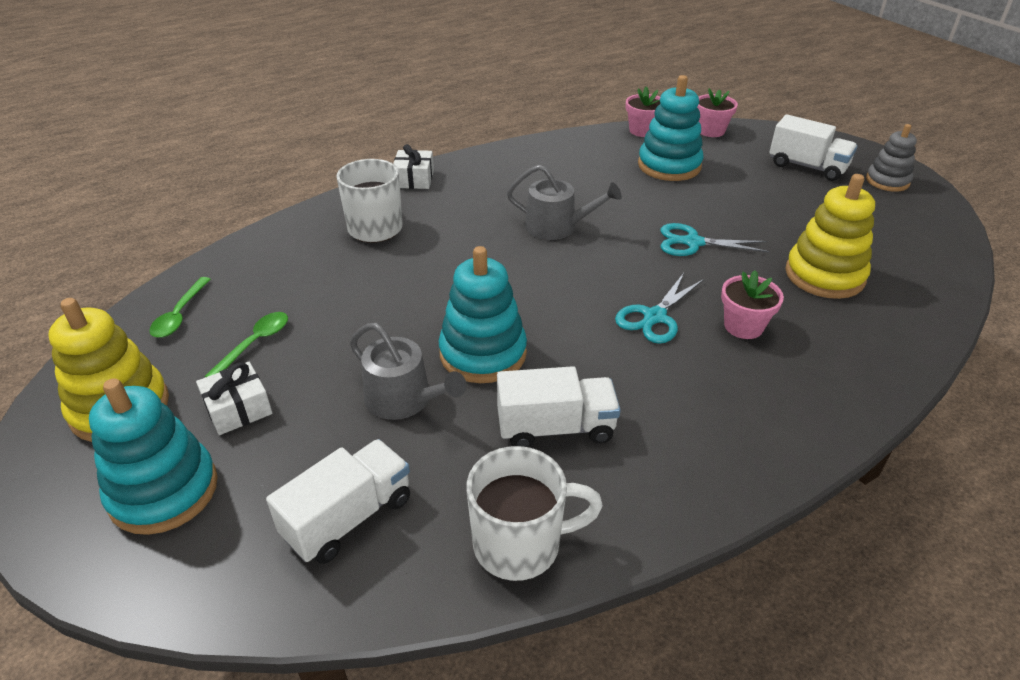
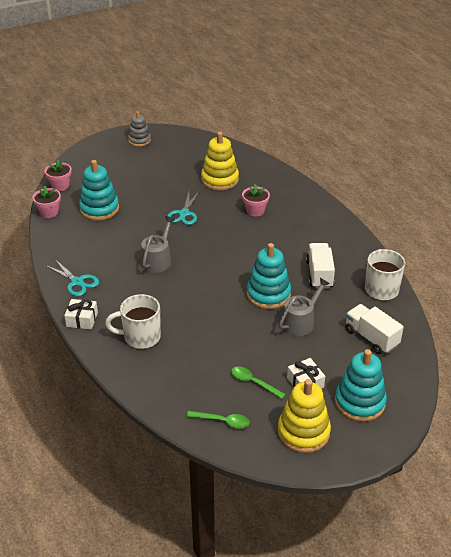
camera: 85 degrees left, 0 degrees up
(654, 317) = (245, 236): turquoise scissors -> turquoise scissors (77, 282)
(807, 167) = (116, 161): white truck -> none

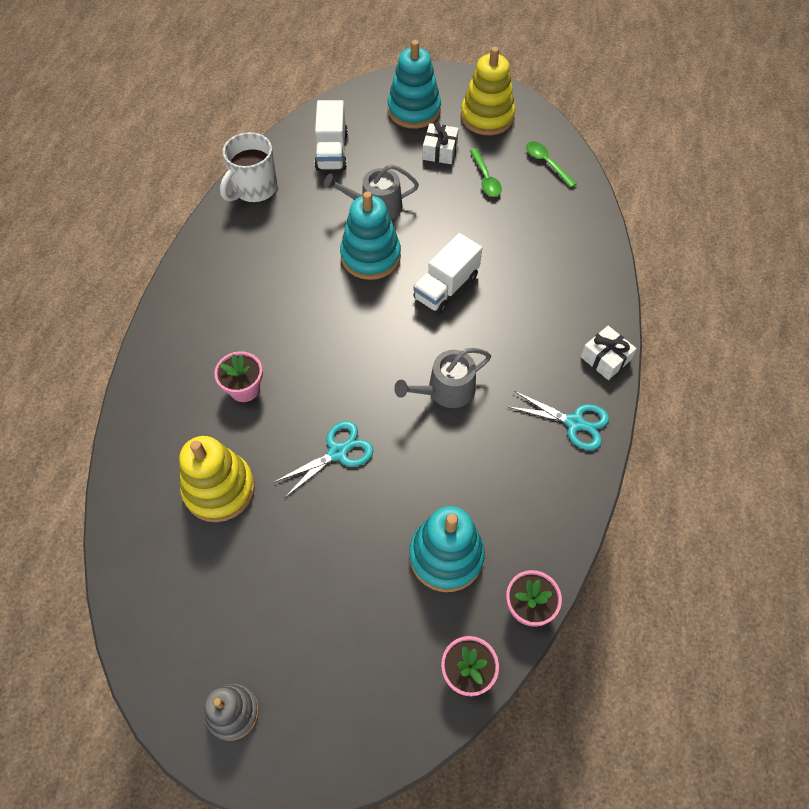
camera: 140 degrees left, 20 degrees up
(77, 282) = (574, 423): turquoise scissors -> turquoise scissors turned 120 degrees clockwise
(140, 337) = (554, 292): white mug -> none
(319, 274) = (290, 244): white truck -> white truck (446, 287)

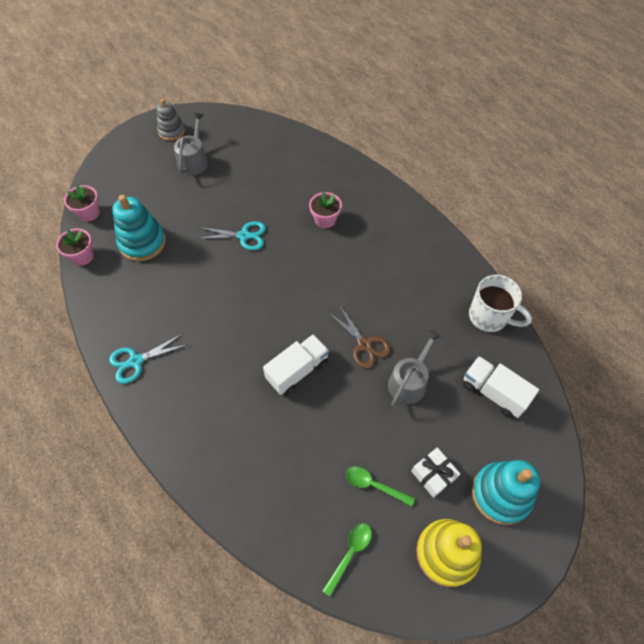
camera: 130 degrees right, 0 degrees up
(219, 489) = (276, 178): yellow stacking toy -> none
(254, 189) = (489, 317): white mug -> white mug turned 135 degrees clockwise
(338, 452) = (244, 236): turquoise scissors -> turquoise scissors turned 90 degrees counterclockwise
(370, 256) = (365, 345): turquoise stacking toy -> brown scissors
(446, 287) = (297, 370): white truck -> white truck turned 60 degrees clockwise
(446, 390) = (226, 311): grey watering can -> grey watering can (194, 160)
(546, 163) = (350, 553): green spoon -> green spoon turned 60 degrees counterclockwise
(605, 358) = (152, 420): white gift -> none

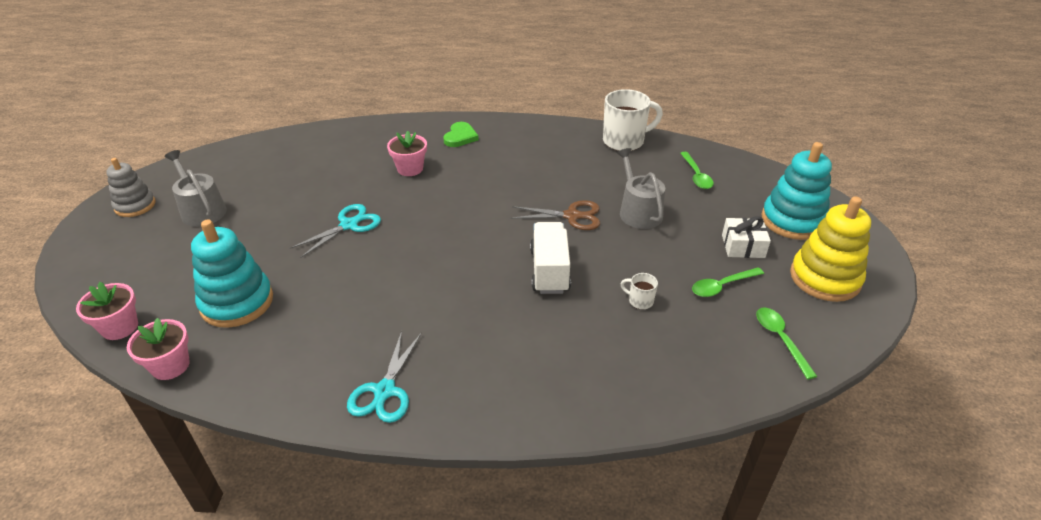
camera: 50 degrees left, 20 degrees down
(314, 442) = (640, 301): none -> white mug
(387, 217) = (460, 137): none -> green heart
(493, 392) = (696, 175): white truck -> green spoon

